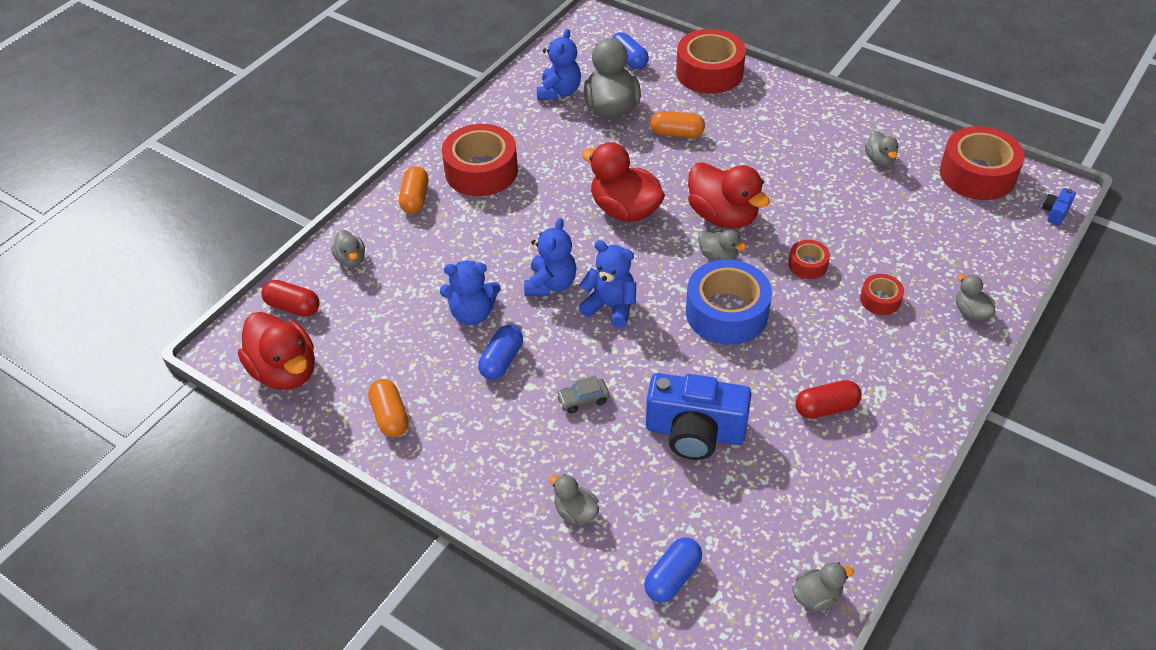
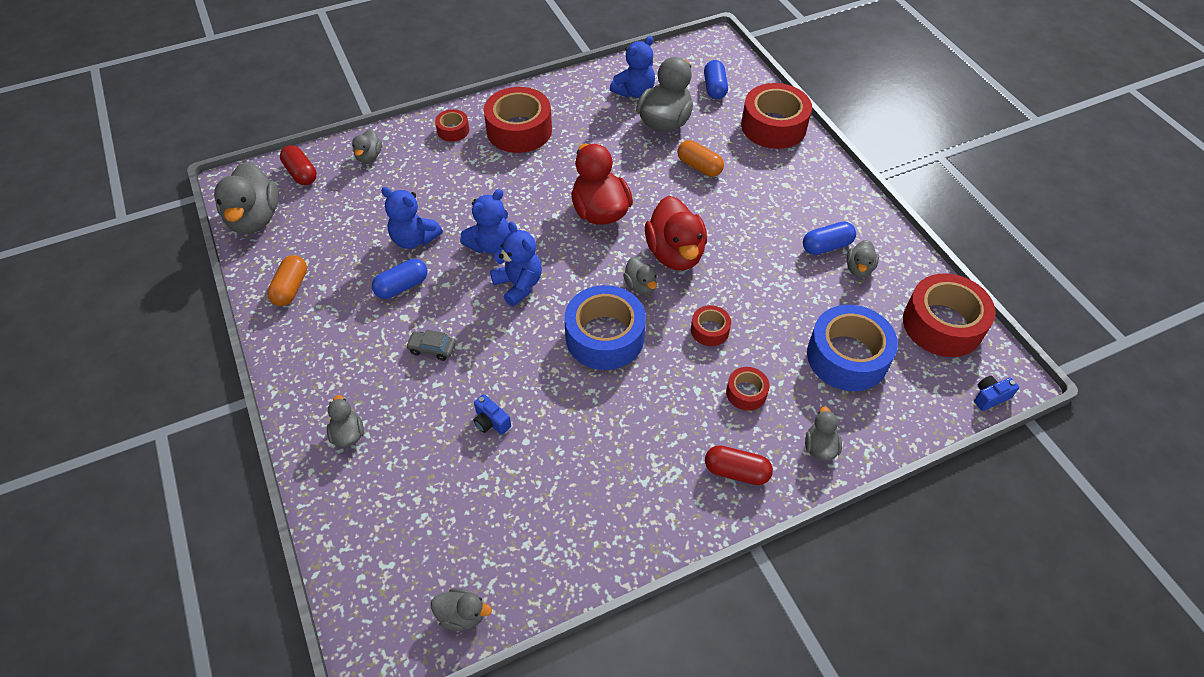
camera: 30 degrees right, 5 degrees up
(285, 371) = (255, 218): red duck -> grey duck
(415, 199) = (453, 130): orange capsule -> red tape
(672, 577) = (370, 529): blue capsule -> blue capsule (826, 246)
(695, 432) = (491, 422): blue camera -> blue camera, size x0.42
(826, 408) = (614, 461): red capsule -> red capsule (736, 472)
(930, 233) = (847, 357): none -> blue tape

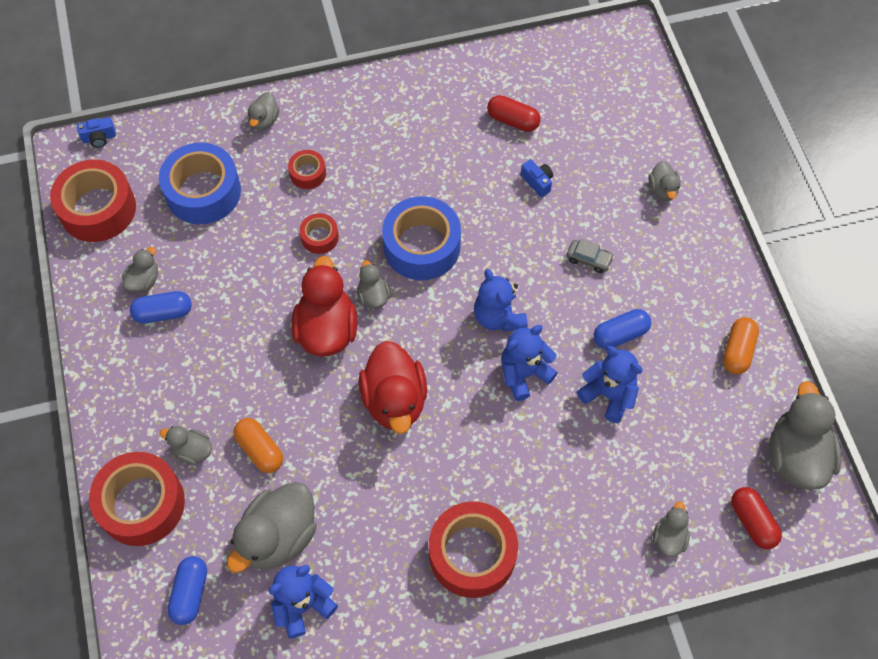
camera: 170 degrees left, 10 degrees up
(453, 130) = (560, 569): red tape -> none
(462, 615) = (568, 50): grey duck -> grey duck (192, 451)
(736, 472) = (340, 112): red capsule -> red capsule (513, 120)

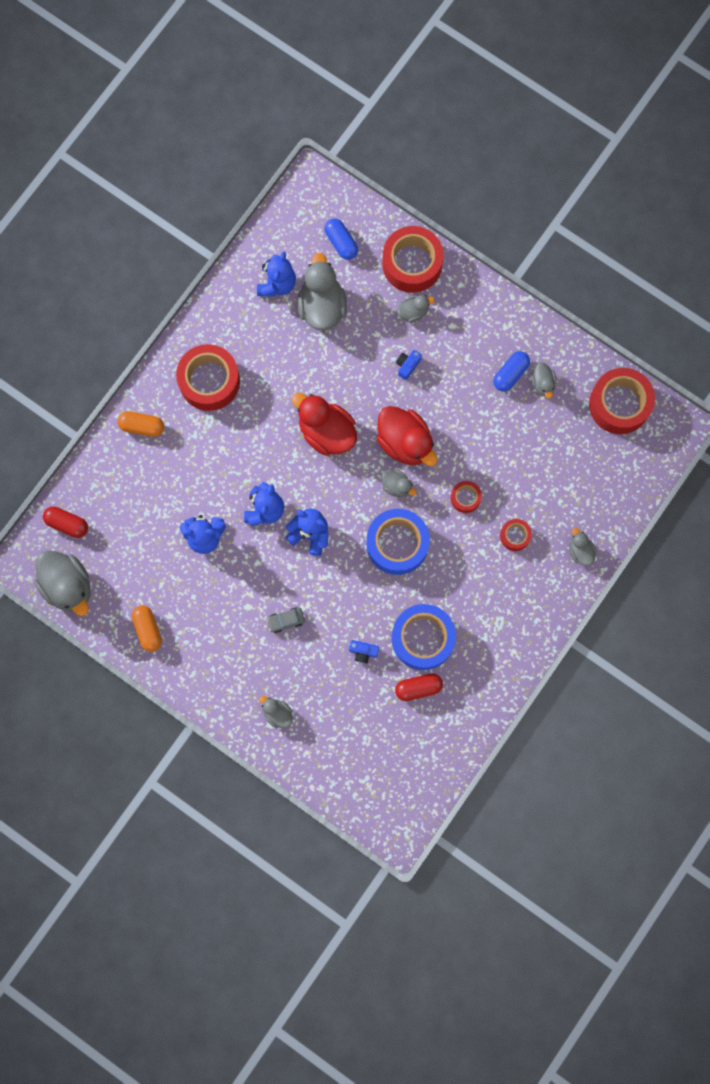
camera: 140 degrees right, 15 degrees up
(99, 138) = (671, 451): blue camera -> blue camera (407, 366)
(203, 192) = (567, 469): blue tape -> blue tape (422, 638)
(260, 450) = (376, 343): orange capsule -> orange capsule (142, 426)
(620, 334) = (227, 583): blue capsule -> none
(669, 538) = (108, 477): grey duck -> none

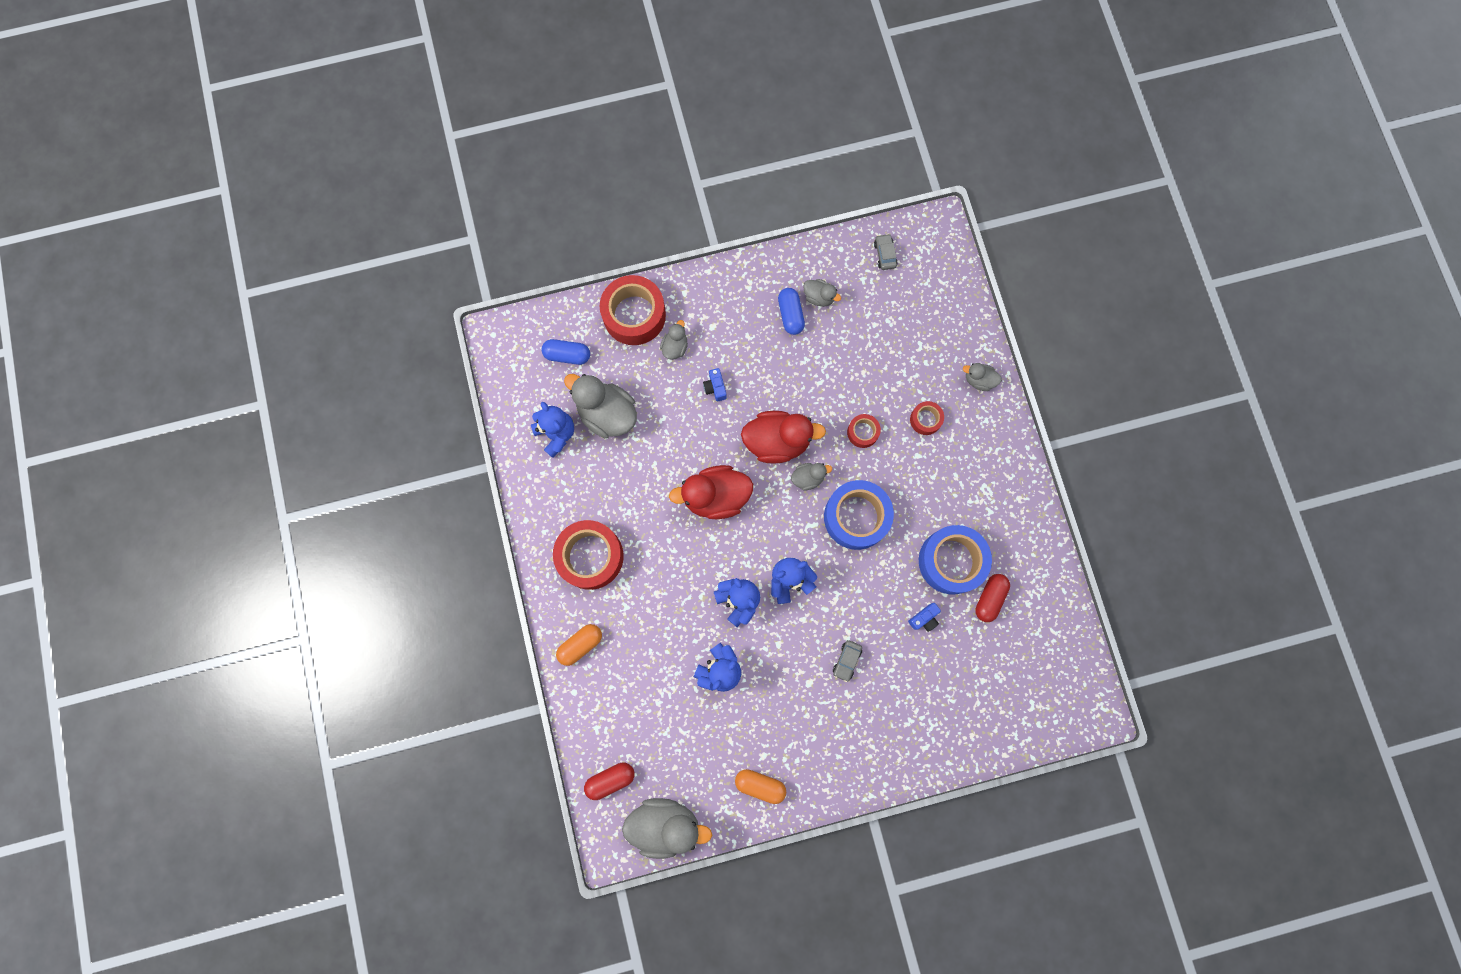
camera: 50 degrees left, 0 degrees up
(277, 713) = (920, 733): grey duck -> none
(619, 404) = (884, 254): red tape -> grey car

